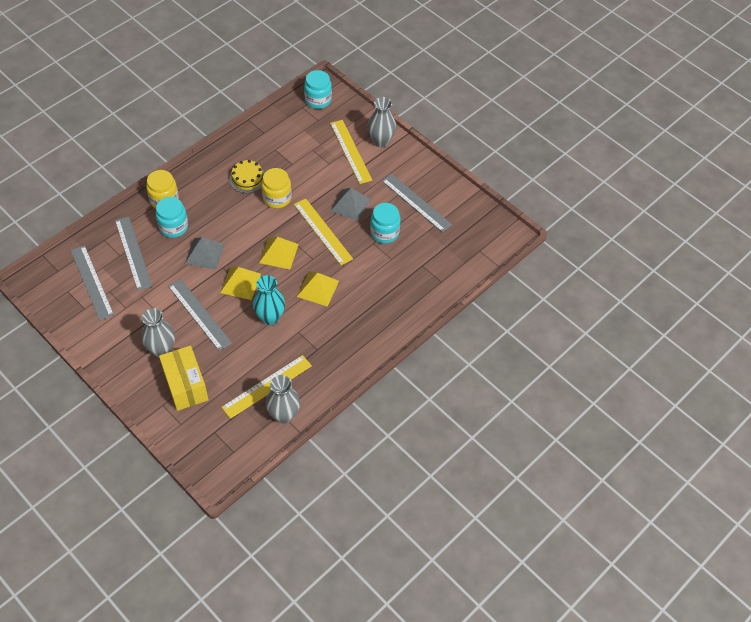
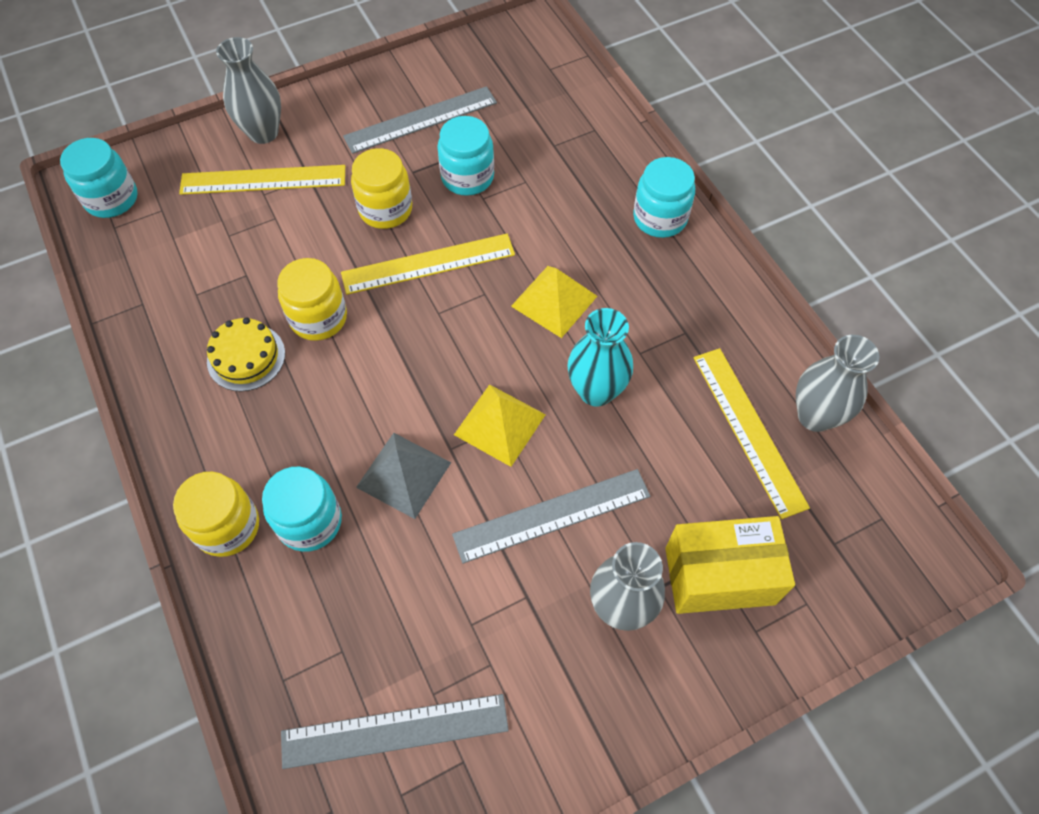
camera: 70 degrees left, 5 degrees up
(133, 252) = (346, 620): grey ruler -> none
(279, 253) = (452, 344): yellow pyramid -> none
(350, 205) = (385, 209): grey pyramid -> yellow jar
(388, 324) = (660, 218): none -> turquoise jar

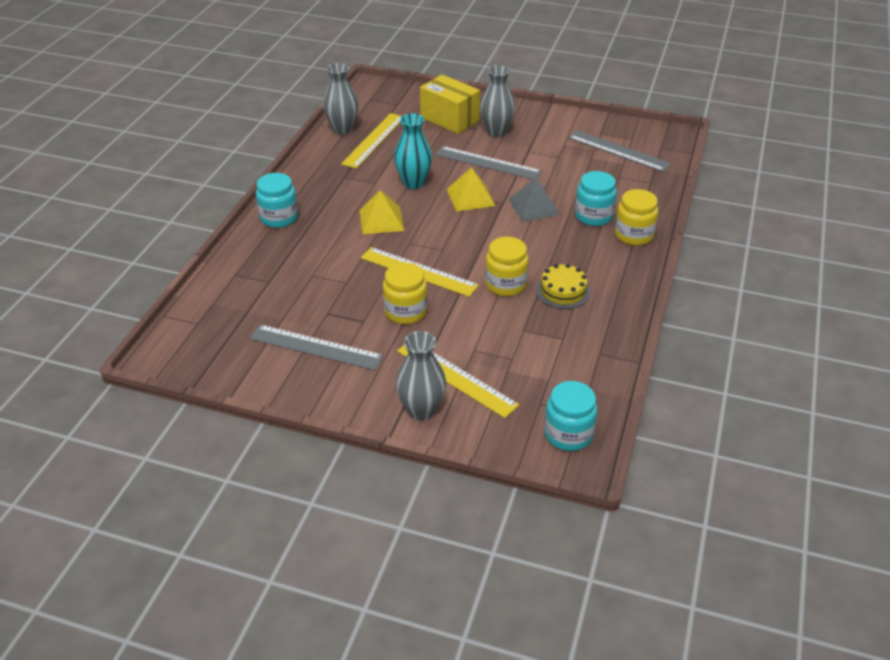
camera: 135 degrees left, 20 degrees down
(467, 177) = (338, 297): turquoise jar -> none

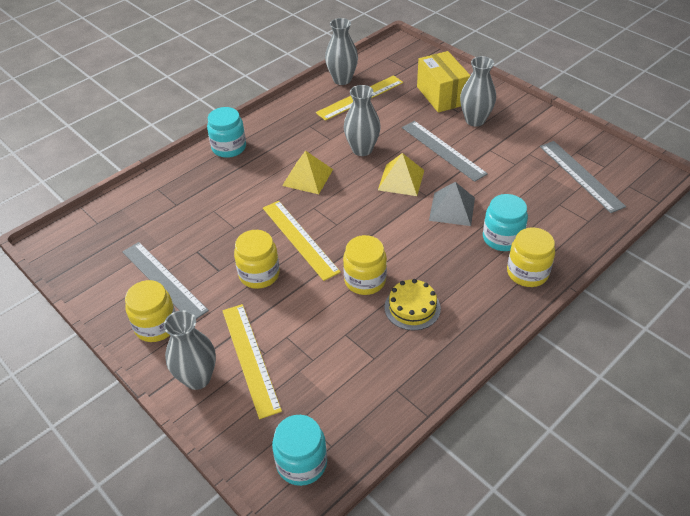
camera: 30 degrees right, 5 degrees up
(343, 385) = (156, 326): none -> yellow jar
(413, 183) = (362, 149): turquoise vase -> grey vase

